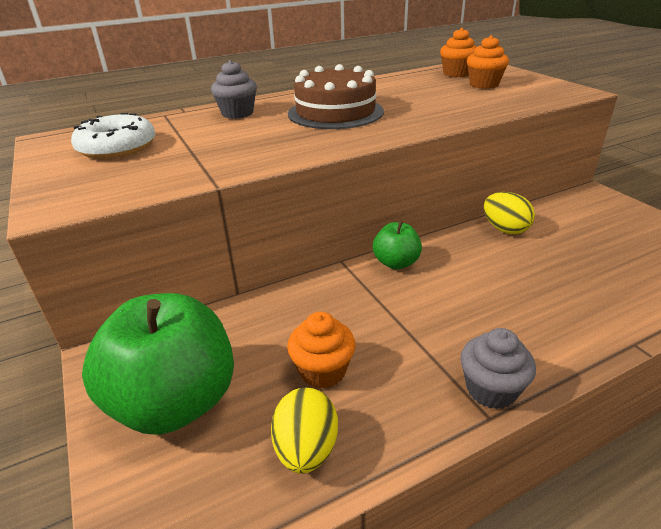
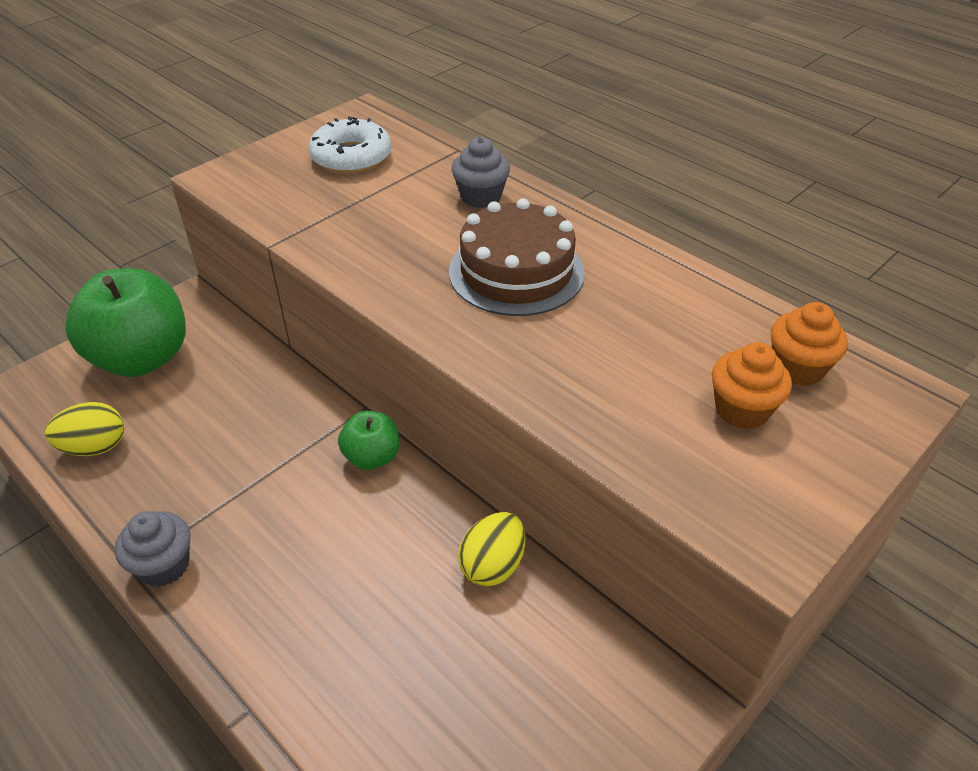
camera: 70 degrees right, 10 degrees up
(323, 371) = (182, 436): orange cupcake -> none

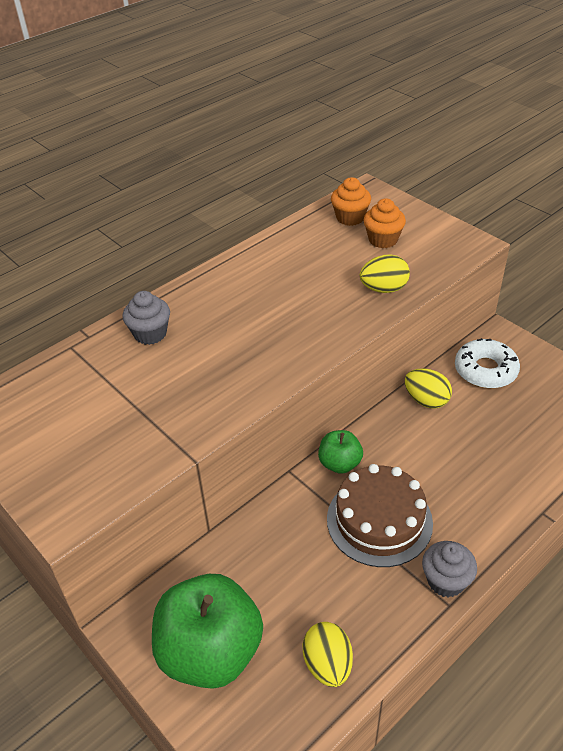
camera: 85 degrees left, 0 degrees up
(351, 157) = (60, 416): white donut -> white donut (485, 370)
(516, 272) = (251, 317): brown cake -> brown cake (379, 520)
(597, 406) = (384, 289): none -> yellow egg

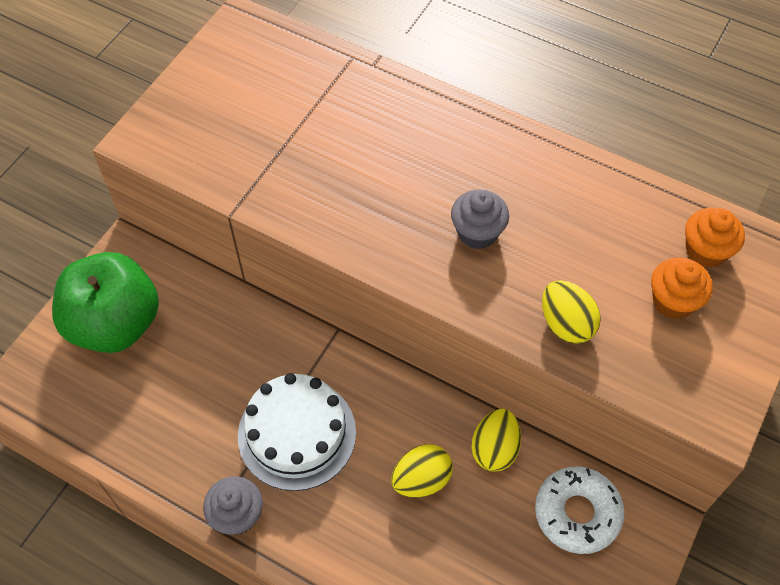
camera: 70 degrees right, 15 degrees up
(150, 334) = (395, 115): grey cupcake -> grey cupcake (477, 232)
(328, 664) = (121, 424): yellow egg -> yellow egg (421, 480)
(340, 463) = (363, 376): green apple -> none
(379, 520) = (297, 433): brown cake -> white cake

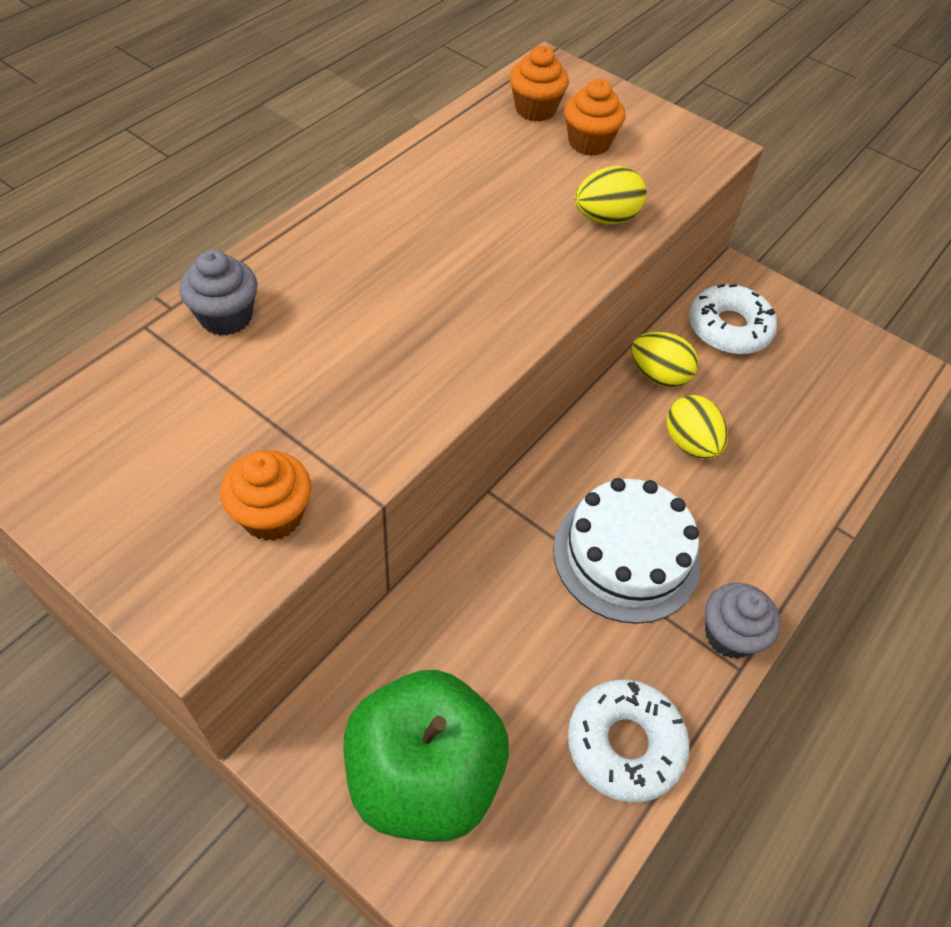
camera: 85 degrees left, 5 degrees down
(143, 443) = (624, 744): none -> white donut
(212, 161) = (272, 515): none -> orange cupcake
(477, 232) = (475, 260): grey cupcake -> grey cupcake (226, 317)

